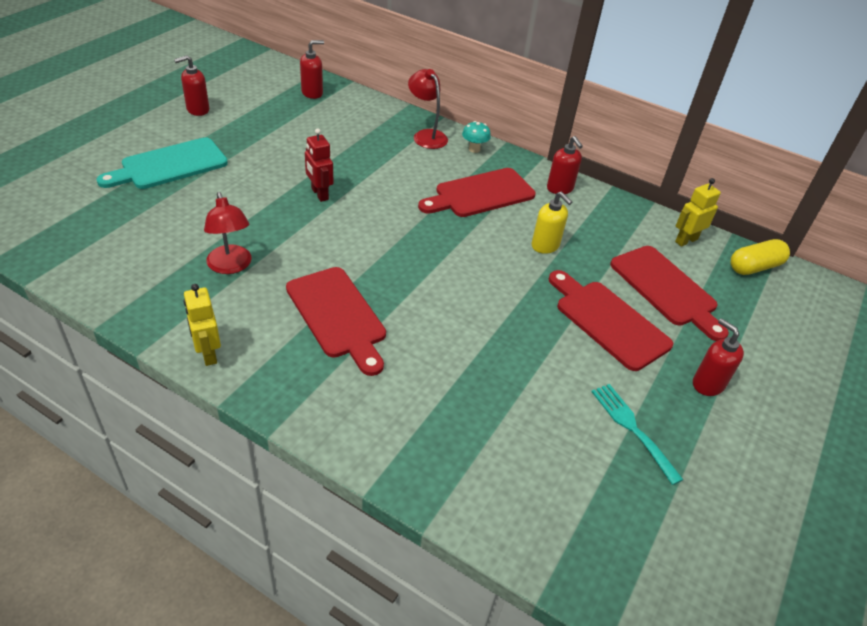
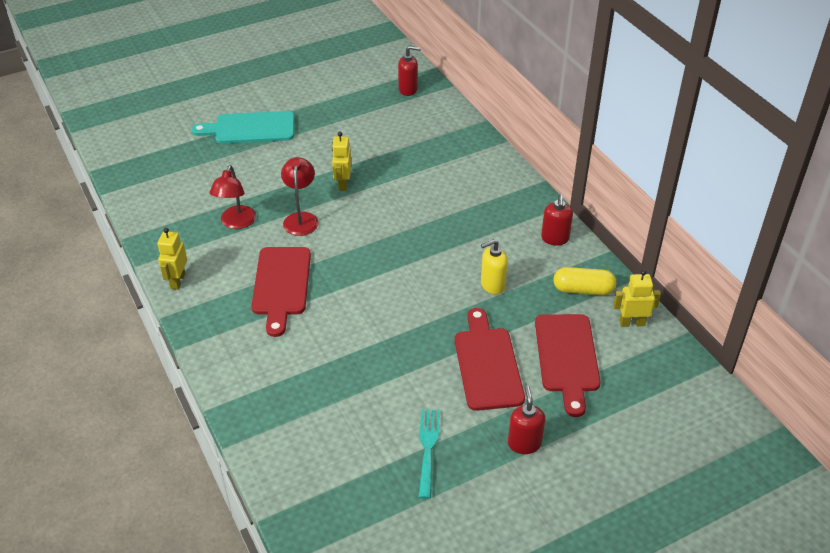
camera: 35 degrees right, 0 degrees up
(197, 110) = (304, 84): red soap dispenser -> none
(319, 194) = (343, 184): red robot -> yellow robot
(426, 135) = (475, 155): red lamp -> red lamp (301, 218)
(474, 149) = (508, 179): turquoise mushroom -> none
(480, 194) = (476, 222): red cutting board -> none
(545, 246) = (492, 285): yellow soap dispenser -> yellow soap dispenser turned 75 degrees clockwise
(754, 267) = (677, 369): yellow capsule -> yellow capsule (583, 290)

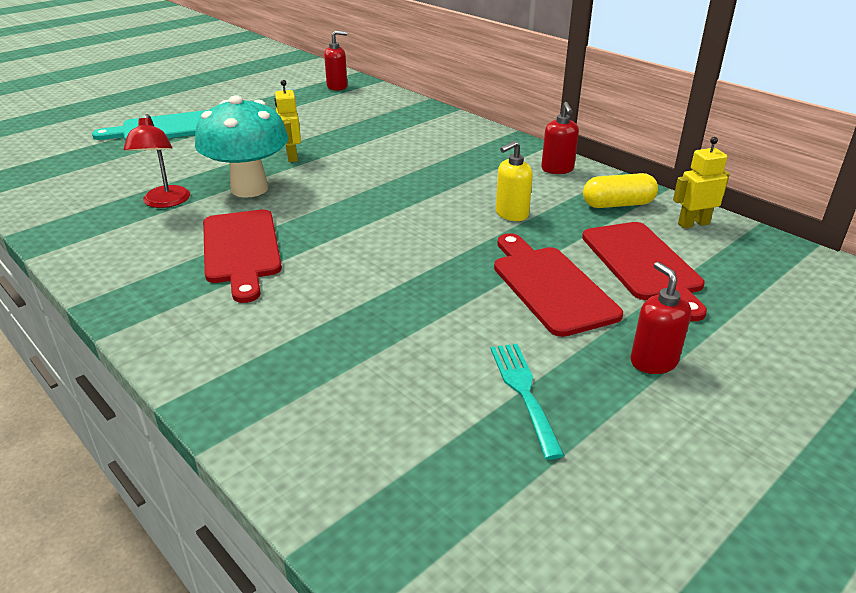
camera: 15 degrees left, 10 degrees down
(177, 281) = (90, 266): yellow robot -> none
(301, 218) = (249, 189): red lamp -> turquoise mushroom

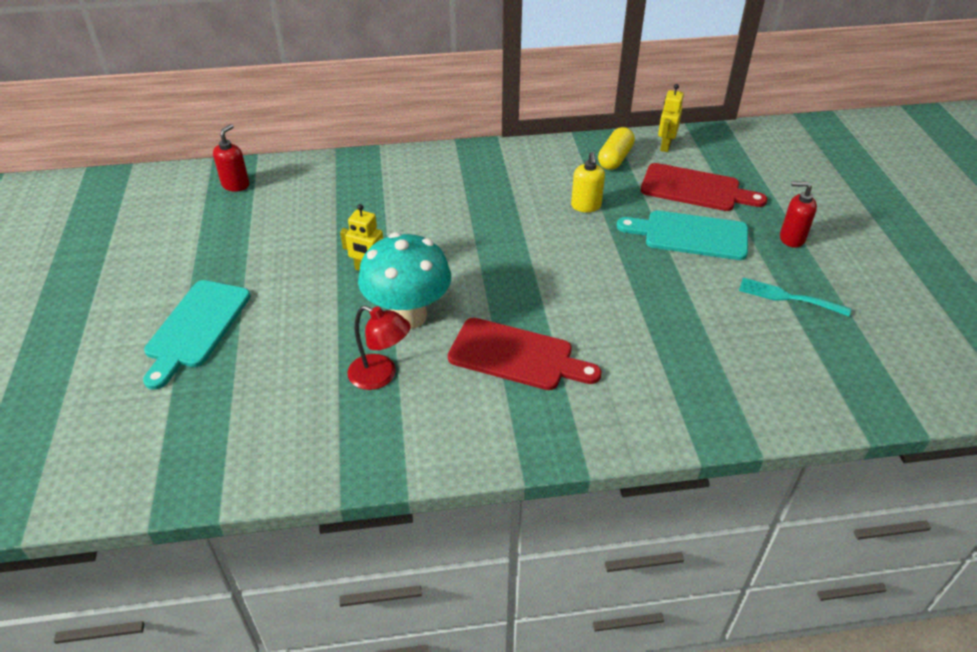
camera: 55 degrees left, 10 degrees up
(550, 286) = (690, 235): red cutting board -> turquoise cutting board
(557, 169) = (540, 155): red soap dispenser -> none

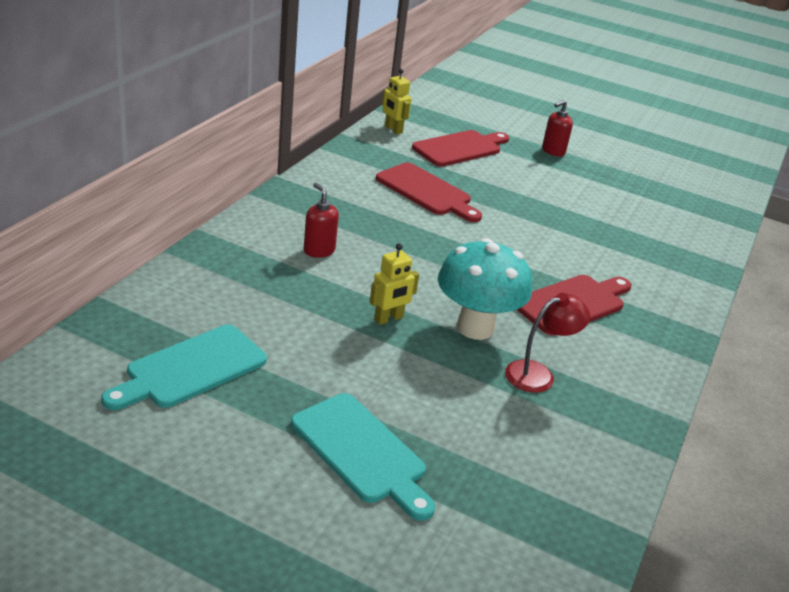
camera: 60 degrees left, 10 degrees down
(236, 185) = (138, 332): red soap dispenser -> red soap dispenser (319, 250)
(586, 206) = (426, 192): yellow soap dispenser -> red cutting board
(615, 158) = (382, 152): yellow capsule -> none
(690, 235) = (509, 177): turquoise cutting board -> turquoise cutting board (191, 369)
(788, 297) = (609, 184): turquoise fork -> none

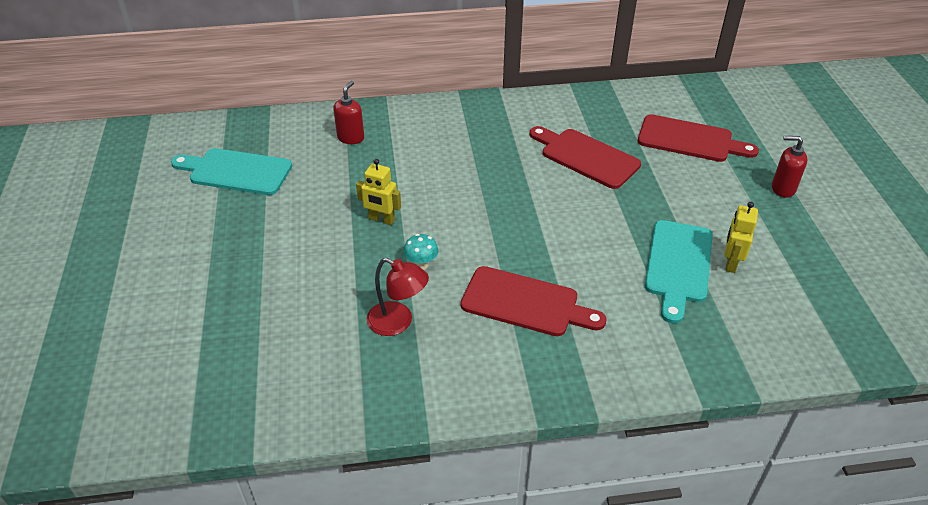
camera: 60 degrees right, 10 degrees up
(319, 250) = (426, 151): red soap dispenser -> red soap dispenser (351, 138)
(362, 452) = (221, 276): turquoise cutting board -> turquoise cutting board (678, 265)
(393, 129) = (660, 97): yellow robot -> yellow robot (730, 263)
(426, 192) = (586, 157): red cutting board -> red cutting board turned 120 degrees clockwise
(475, 327) = (421, 264): turquoise mushroom -> turquoise mushroom, size x0.41

